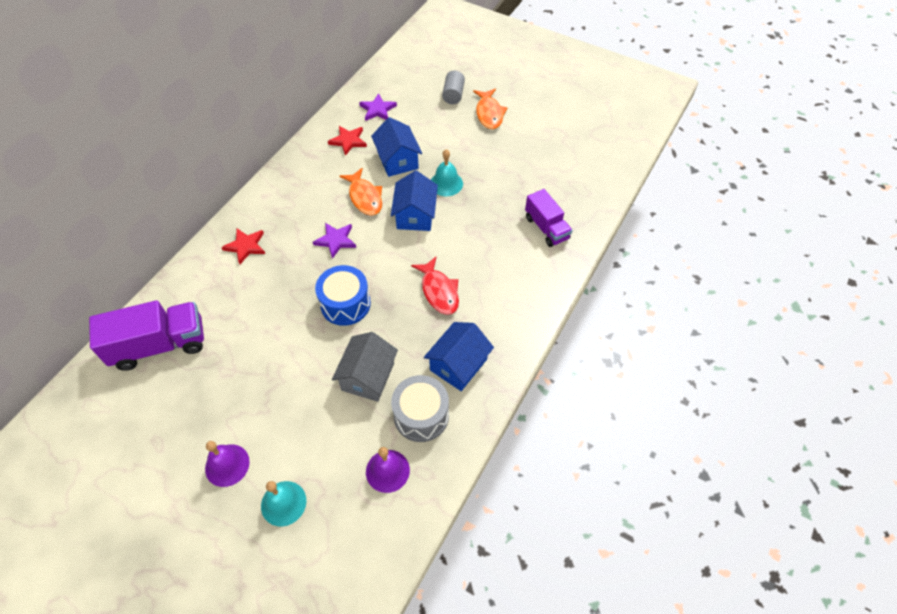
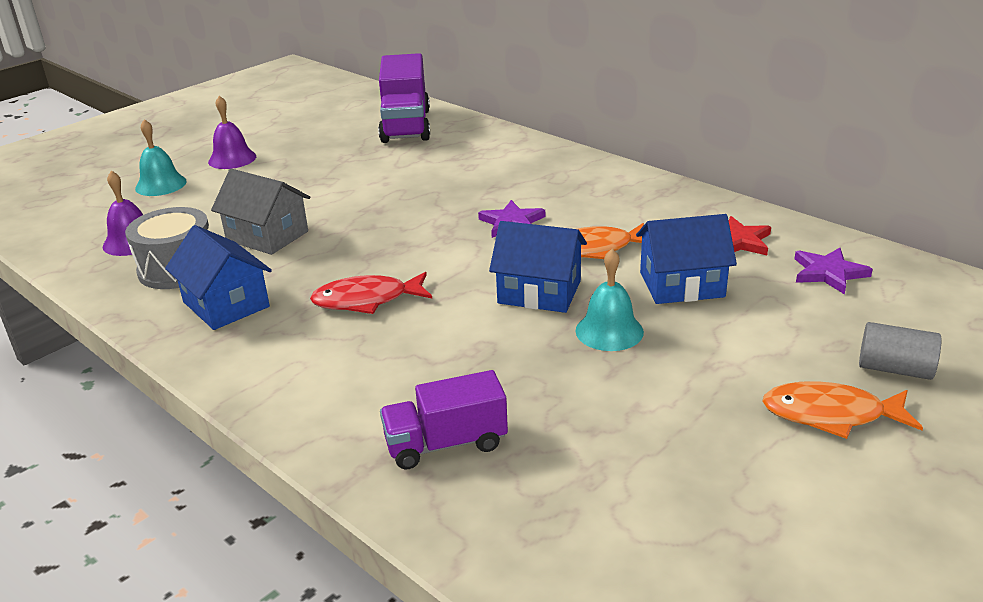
camera: 105 degrees right, 25 degrees down
(246, 246) = (528, 165): red star -> none
(345, 304) = (392, 226): blue drum -> none

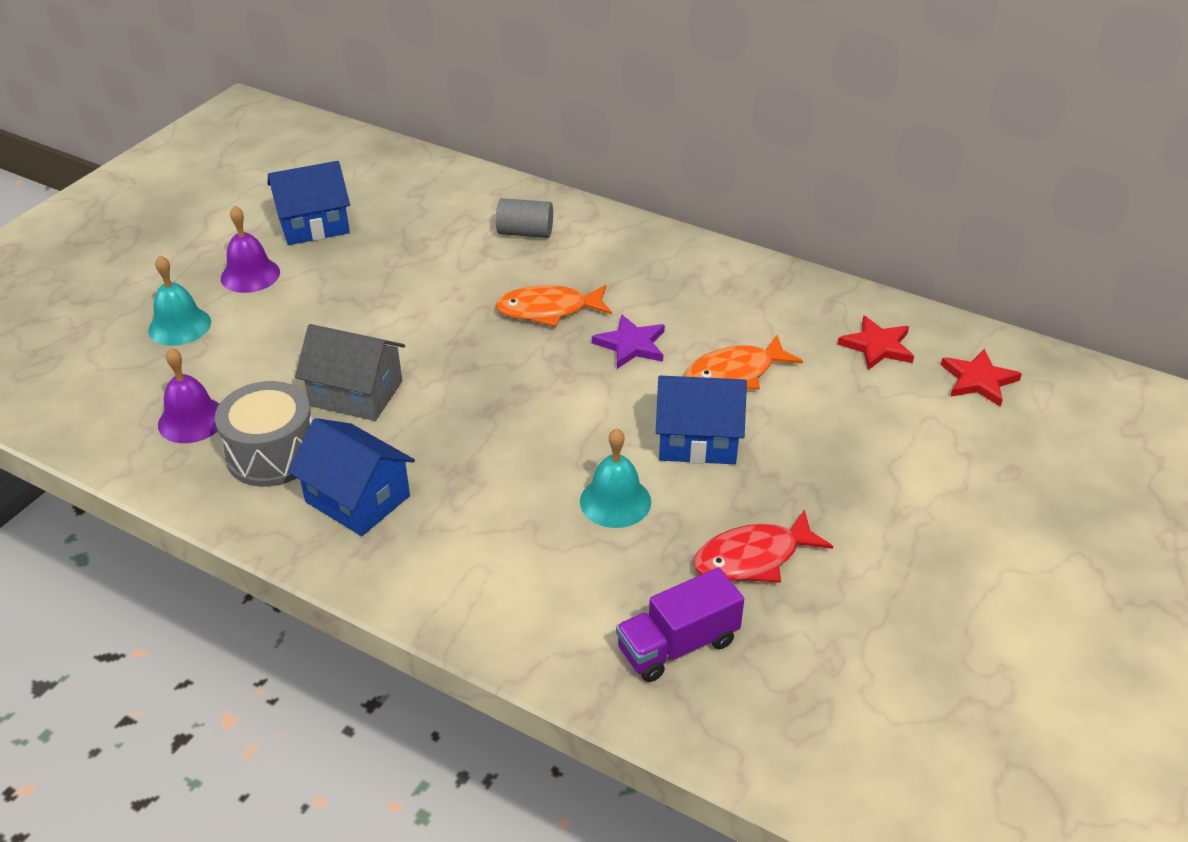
camera: 15 degrees left, 10 degrees up
(366, 300) = (515, 473): red fish -> red fish (753, 558)
(406, 126) = (444, 202): purple truck -> none
(609, 331) = (787, 483): turquoise bell -> turquoise bell (615, 501)
(681, 284) = (839, 412): blue house -> blue house (313, 225)
(828, 273) = (978, 380): purple star -> red star
(830, 414) = (1025, 556): orange fish -> orange fish (548, 310)
(894, 369) = (1068, 494): grey cylinder -> grey cylinder (525, 232)

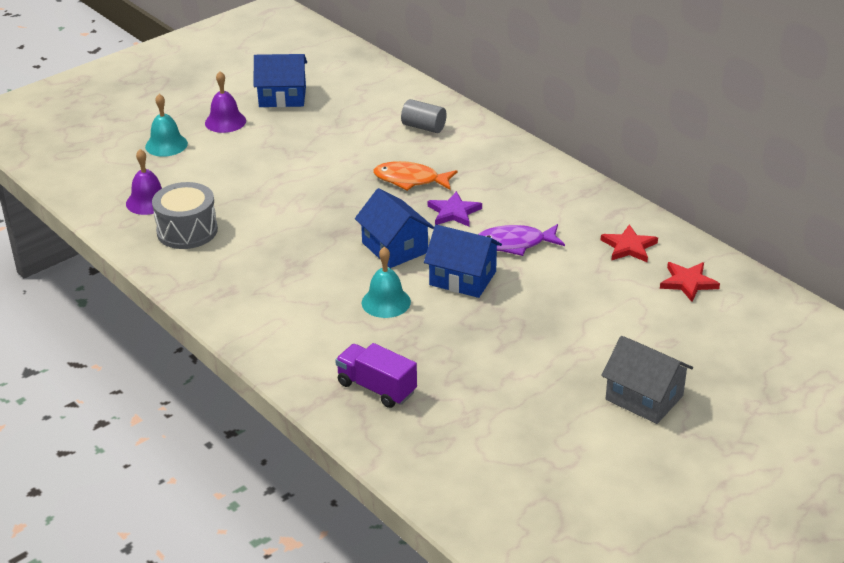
camera: 20 degrees right, 5 degrees down
(356, 393) = (256, 206): grey house -> grey house (644, 398)
(357, 499) = (225, 266): blue house -> blue house (394, 248)
(677, 645) = (376, 388): purple truck -> purple truck turned 45 degrees clockwise
(735, 373) = (514, 244): orange fish -> purple fish
(753, 558) = (455, 353): red fish -> none

